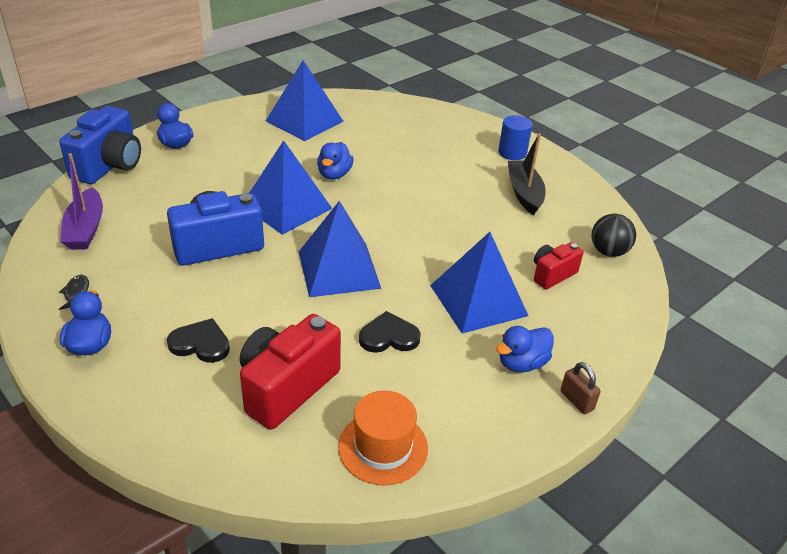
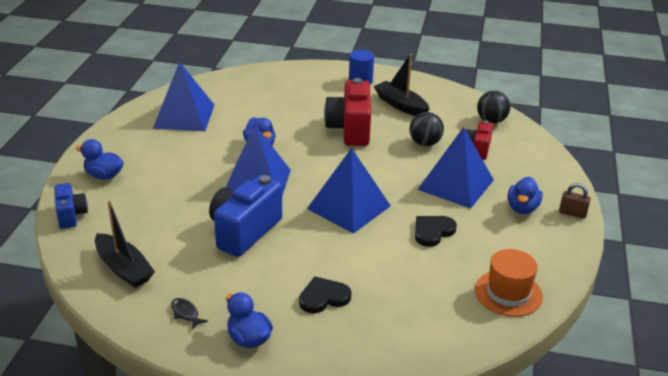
camera: 35 degrees left, 5 degrees down
(85, 229) = (124, 268): purple boat -> black boat
(109, 166) = (71, 215): blue camera -> blue camera, size x0.56
(286, 387) = (412, 292): red camera -> red camera (350, 129)
(500, 242) = (425, 143): none -> black ball

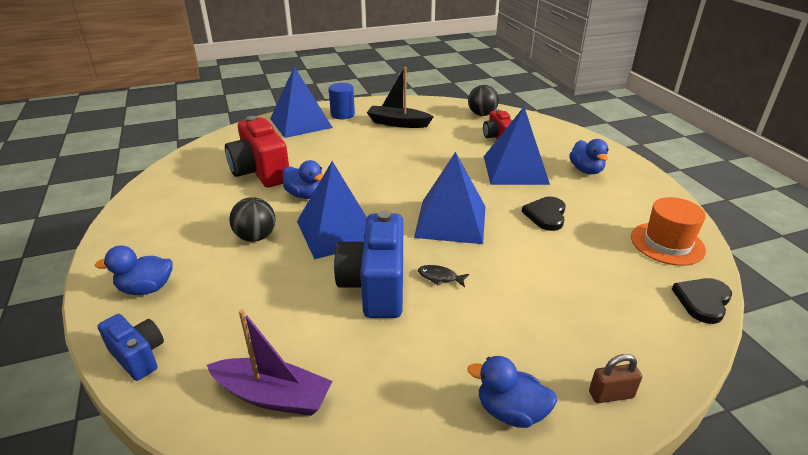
camera: 30 degrees left, 0 degrees up
(124, 268) = (273, 396): black boat -> purple boat
(184, 116) = (194, 193): blue pyramid -> blue pyramid (301, 123)
(186, 313) = (408, 418): black fish -> black fish (440, 277)
(323, 297) = (530, 321): black heart -> black heart (702, 301)
(350, 129) = (376, 154): red camera -> red camera (260, 172)
(425, 143) = (452, 146): black ball -> black ball (256, 237)
(572, 213) = (623, 161): brown padlock -> brown padlock (611, 395)

